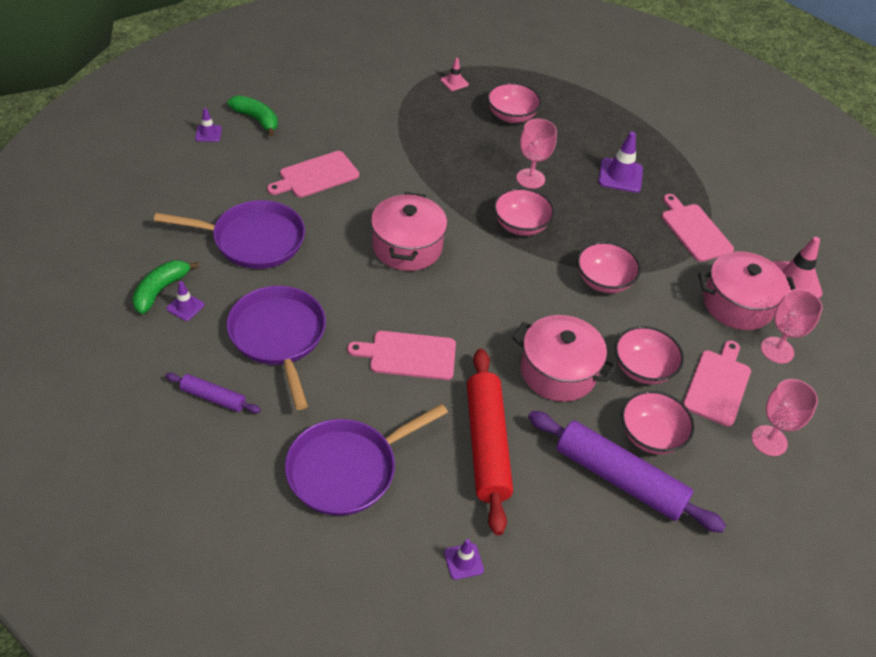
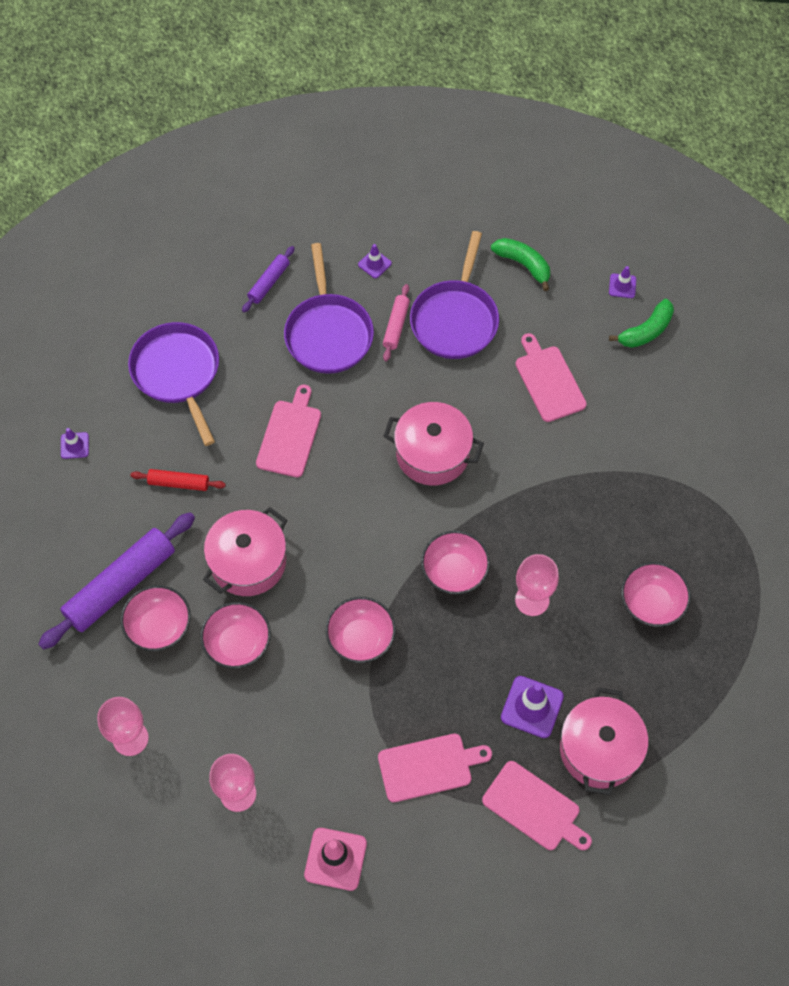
camera: 105 degrees right, 15 degrees up
(160, 290) = (397, 245): green banana -> green banana (523, 264)
(264, 283) = (396, 326): none -> pink rolling pin
(278, 337) = (328, 333): purple pan -> purple pan turned 90 degrees clockwise
(454, 82) = (721, 548): pink traffic cone -> none
(487, 445) = (179, 483): red rolling pin -> red rolling pin, size x0.50
(718, 385) = (205, 712): pink cutting board -> pink cutting board (534, 808)
(737, 304) = (308, 775): pink pot -> pink pot (599, 749)

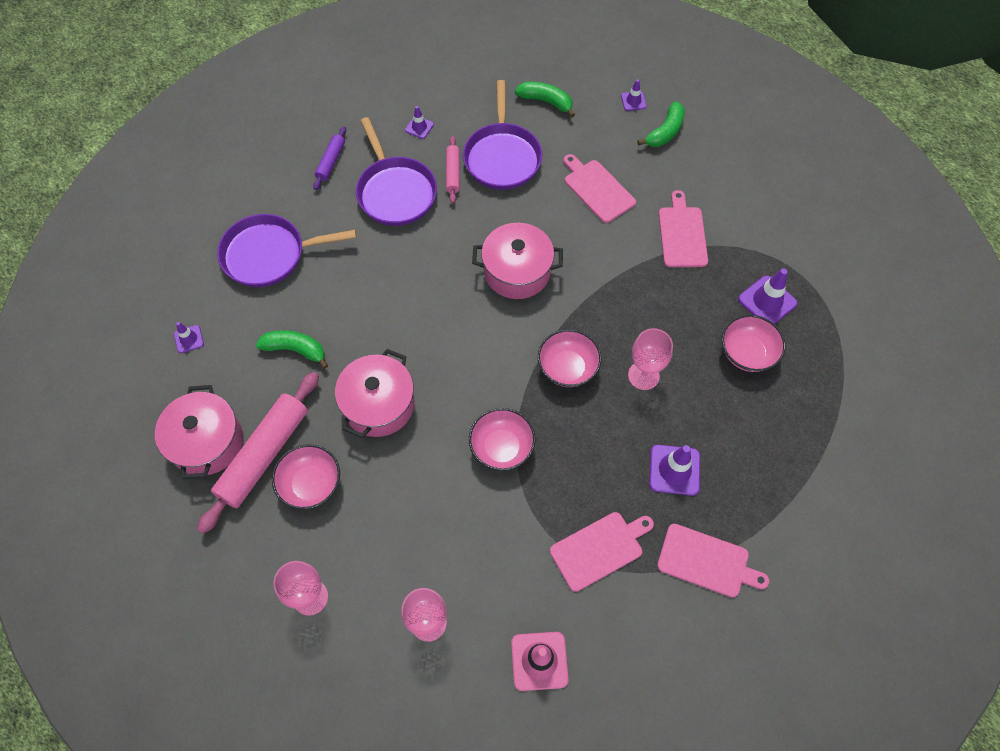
camera: 15 degrees left, 0 degrees up
(120, 585) = (264, 455): purple rolling pin -> pink rolling pin
(177, 373) = (269, 255): purple pan -> purple pan turned 60 degrees counterclockwise
(179, 483) = (295, 350): red rolling pin -> green banana
(238, 643) = (389, 481): pink bowl -> none
(290, 435) = (386, 285): pink cutting board -> pink cutting board (682, 234)
(599, 749) = (746, 493): pink pot -> pink pot (207, 442)
(693, 552) = (767, 301): none -> purple traffic cone

